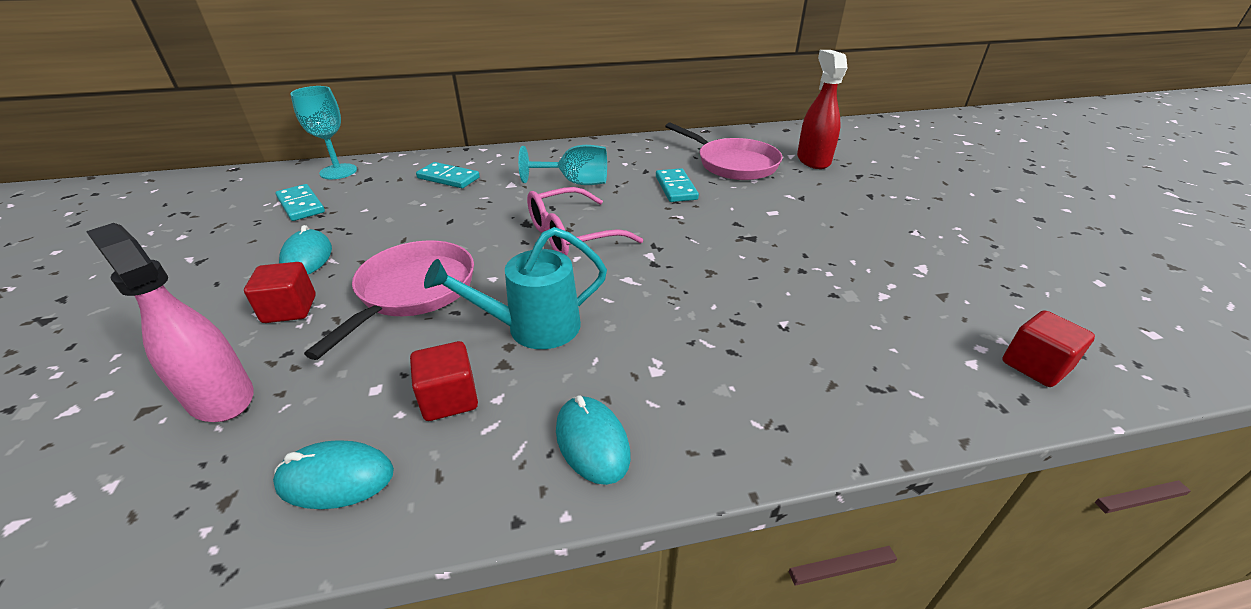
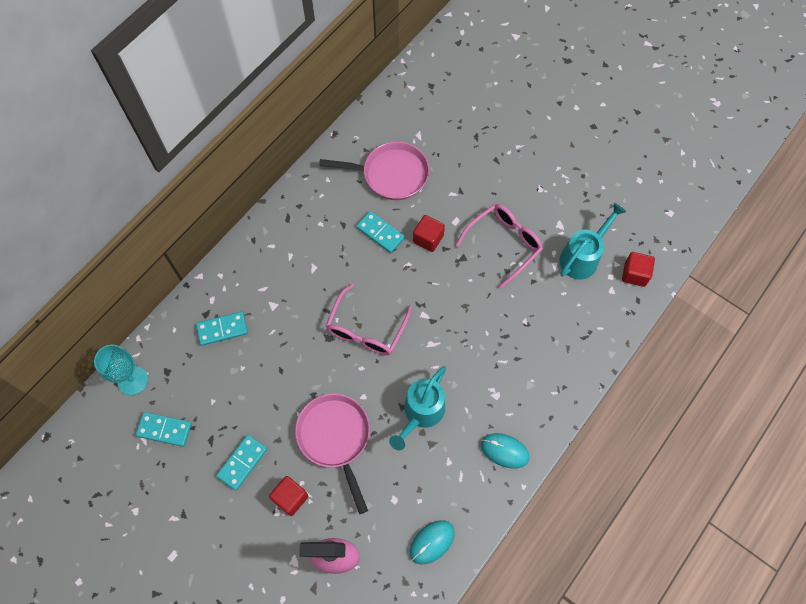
camera: 40 degrees left, 30 degrees up
(307, 257) = (242, 462): turquoise mouse -> turquoise domino
(449, 398) = (430, 478): red cube -> red cube (428, 239)
(575, 182) = (312, 272): turquoise goblet -> none
(813, 160) = (436, 133): red spray bottle -> none
(820, 249) = (504, 244): none -> pink glasses
(939, 308) = (582, 257): none -> turquoise watering can

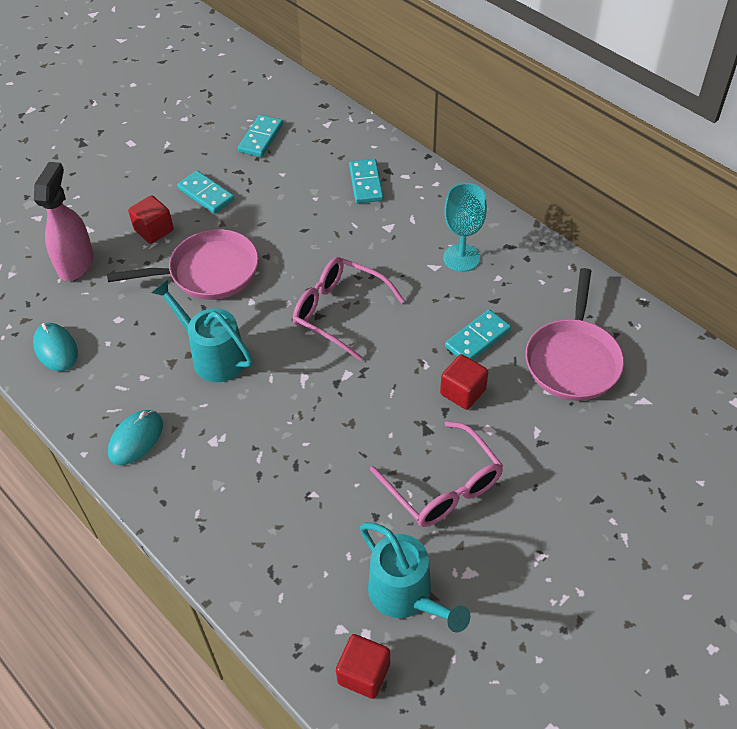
camera: 100 degrees right, 15 degrees down
(133, 380) = (321, 116): turquoise goblet -> turquoise goblet (461, 258)

